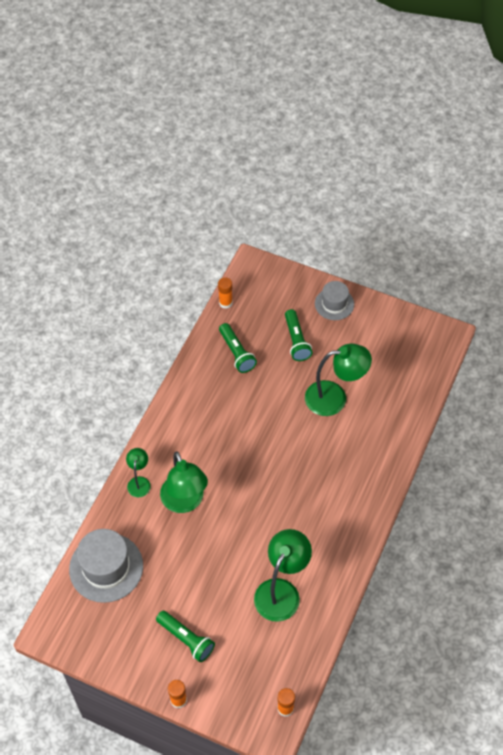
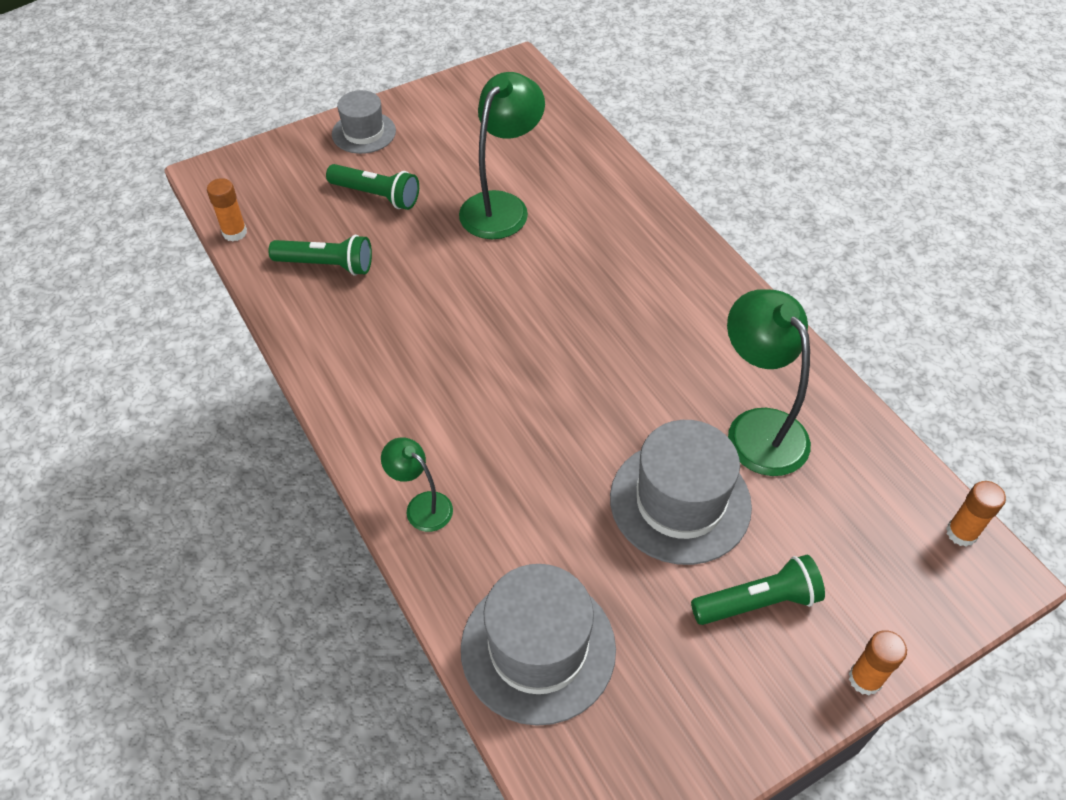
camera: 55 degrees left, 5 degrees down
(185, 502) = (511, 464): green lamp -> none
(215, 580) = (680, 502): none -> grey hat

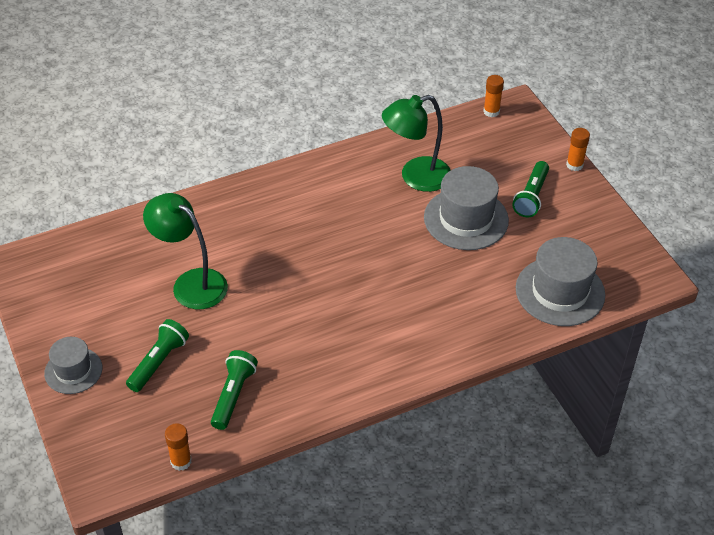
camera: 85 degrees left, 5 degrees down
(421, 506) = (462, 341): green lamp -> none
(758, 602) = (531, 197): green flashlight -> green flashlight turned 150 degrees counterclockwise

